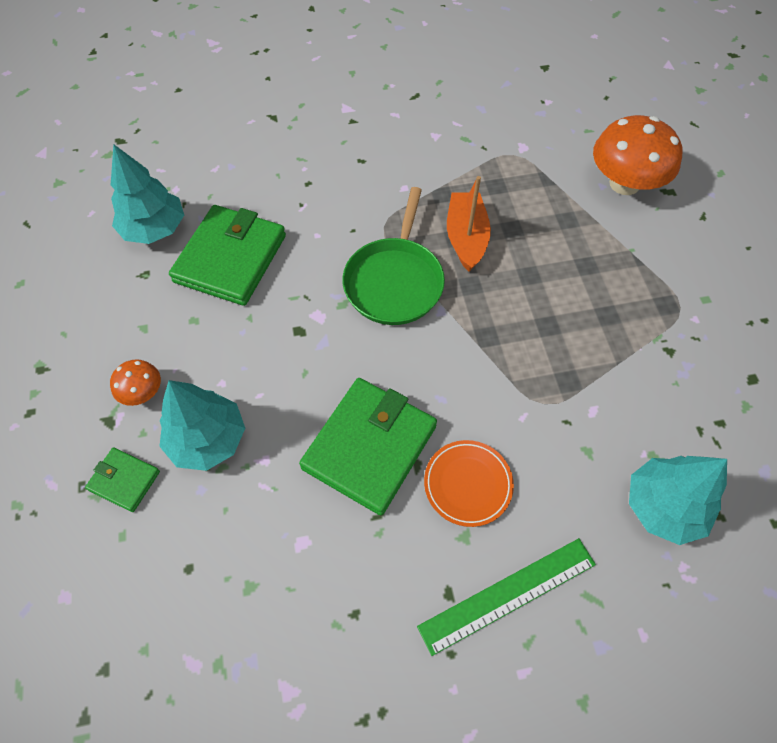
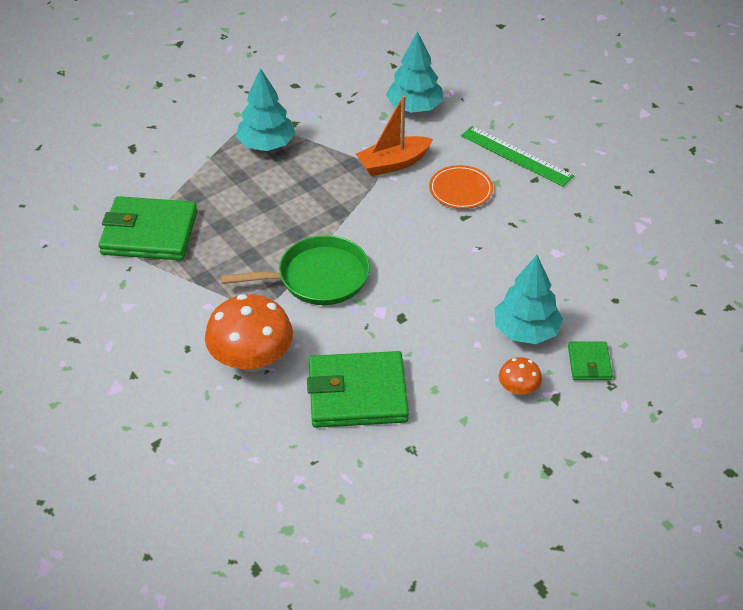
camera: 115 degrees left, 15 degrees down
(154, 229) = (357, 468): turquoise tree -> turquoise tree (266, 144)
(370, 447) = (469, 243): green wallet -> green wallet (149, 233)
(466, 238) = (247, 249): orange boat -> orange boat (393, 163)
(624, 183) = (135, 173): orange mushroom -> orange mushroom (251, 359)

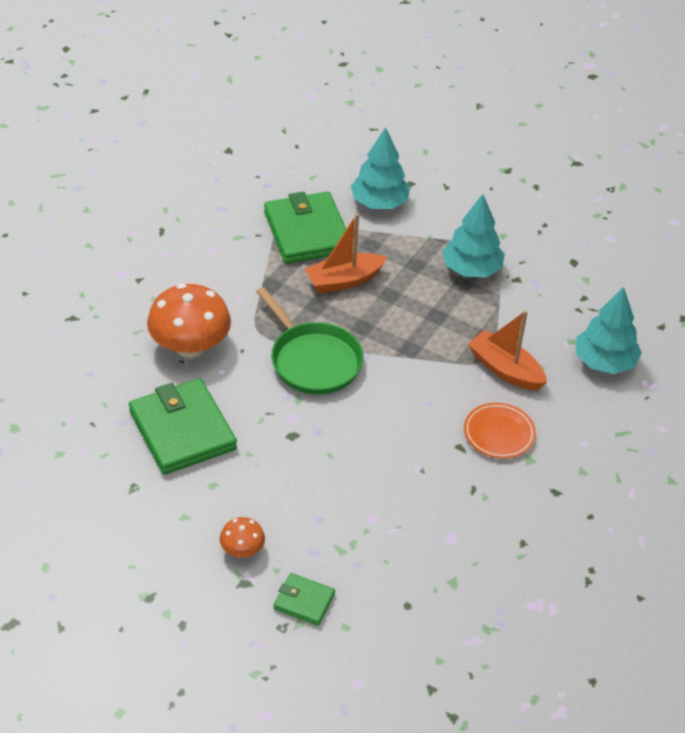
camera: 65 degrees right, 0 degrees up
(229, 227) = (344, 280): none -> orange boat
(516, 156) = (583, 466): green ruler -> none
(526, 331) = (323, 537): turquoise tree -> turquoise tree (379, 203)
(589, 363) = (304, 601): green wallet -> green wallet turned 45 degrees clockwise

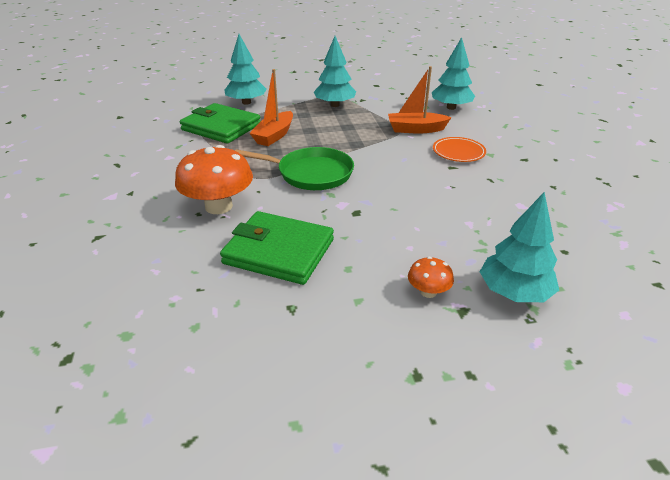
camera: 40 degrees left, 10 degrees down
(304, 601) = (514, 292): green wallet -> turquoise tree

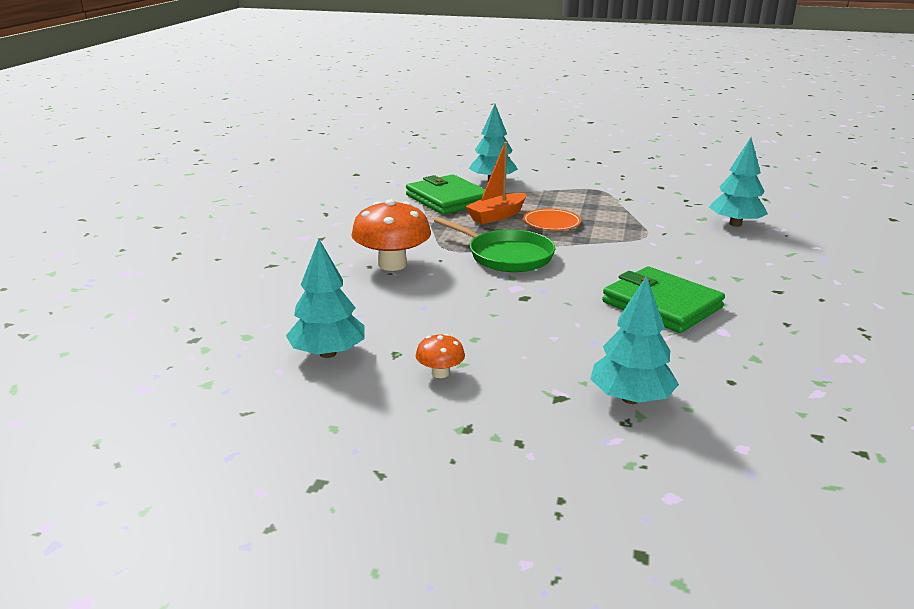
camera: 25 degrees right, 10 degrees down
(279, 251) = (419, 311): green wallet -> green wallet (661, 305)
(335, 105) = (590, 199): turquoise tree -> turquoise tree (328, 353)
(416, 129) = (666, 238): orange boat -> none
(428, 292) = (538, 375): orange mushroom -> orange mushroom (440, 373)
(458, 152) = (697, 269): orange plate -> orange plate (551, 223)

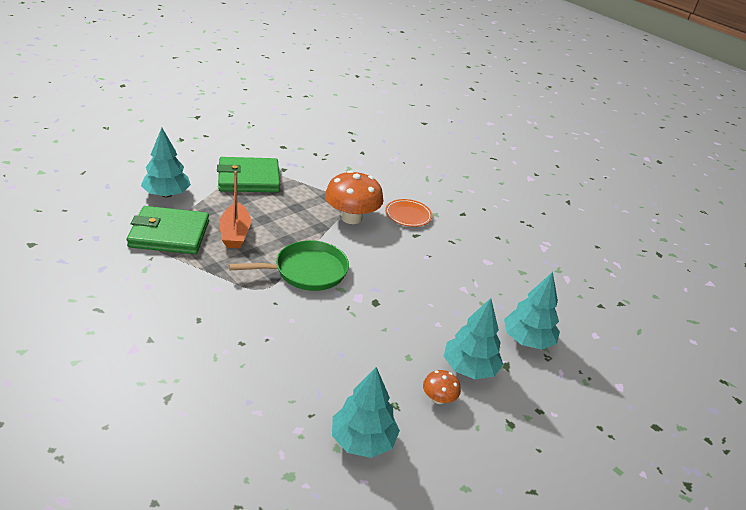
camera: 60 degrees left, 10 degrees up
(392, 264) = (254, 330): orange mushroom -> orange mushroom (351, 218)
(551, 223) = (280, 221): orange plate -> orange plate (408, 215)
(661, 305) = (439, 259): green wallet -> green wallet (248, 178)
(735, 224) = (370, 165): turquoise tree -> turquoise tree (469, 368)

